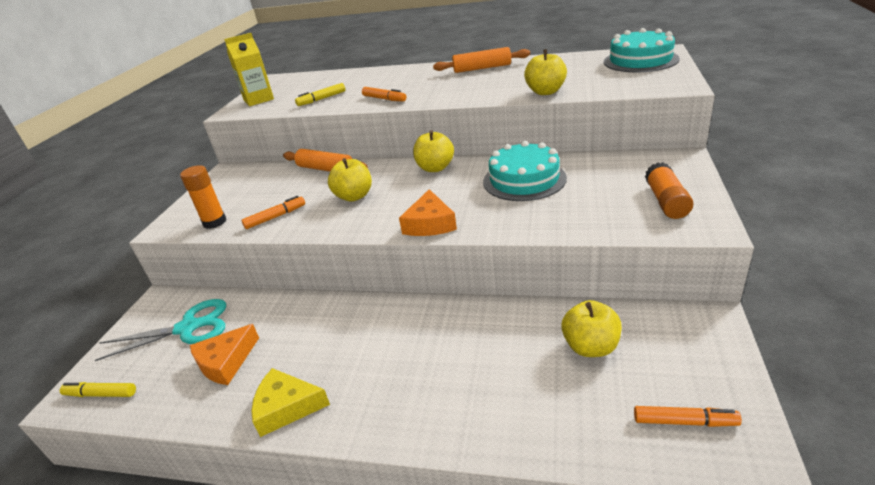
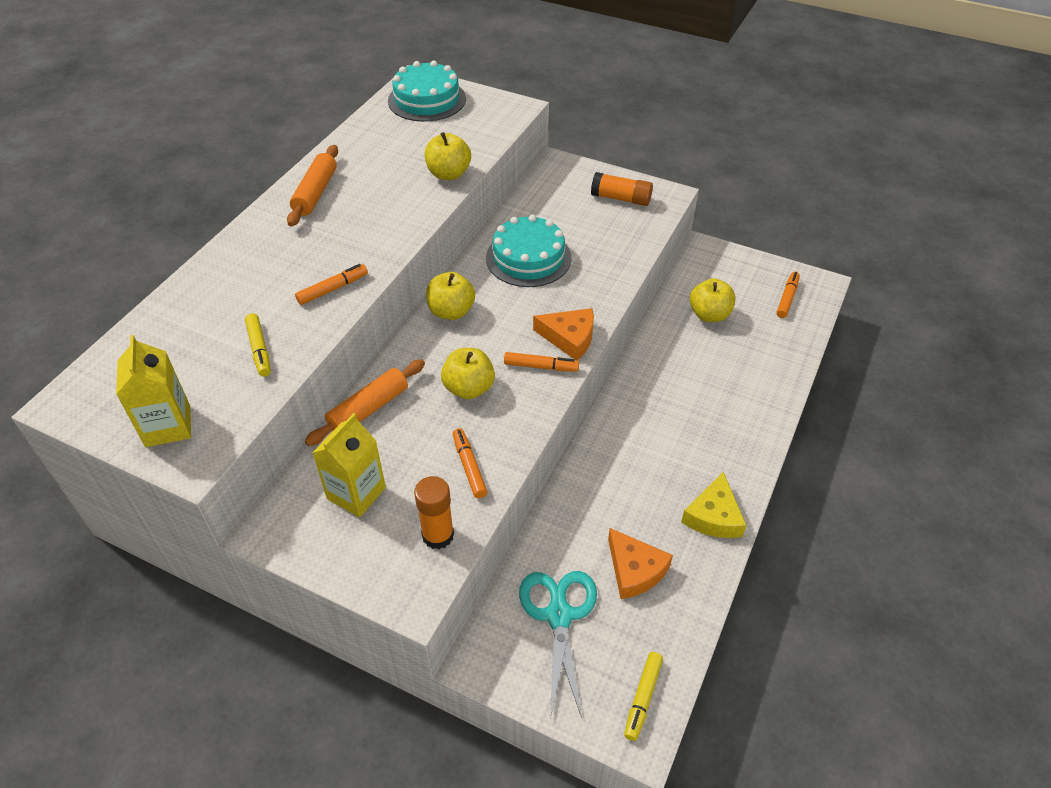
camera: 80 degrees left, 15 degrees up
(253, 186) = (356, 493): none -> yellow carton
(388, 219) = (541, 366): none -> orange marker

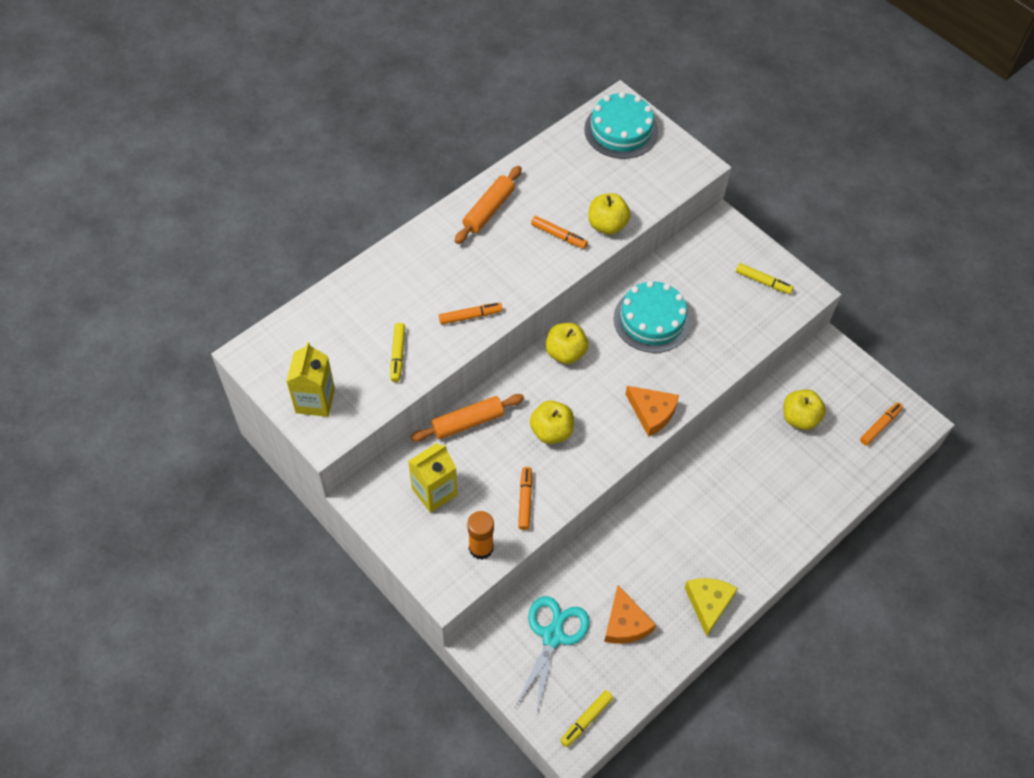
camera: 20 degrees right, 10 degrees up
(541, 366) = (617, 432): orange marker -> orange marker (558, 236)
(621, 198) = (763, 282): orange glue stick -> yellow marker
(713, 516) = (708, 603): yellow cheese -> yellow cheese turned 150 degrees clockwise

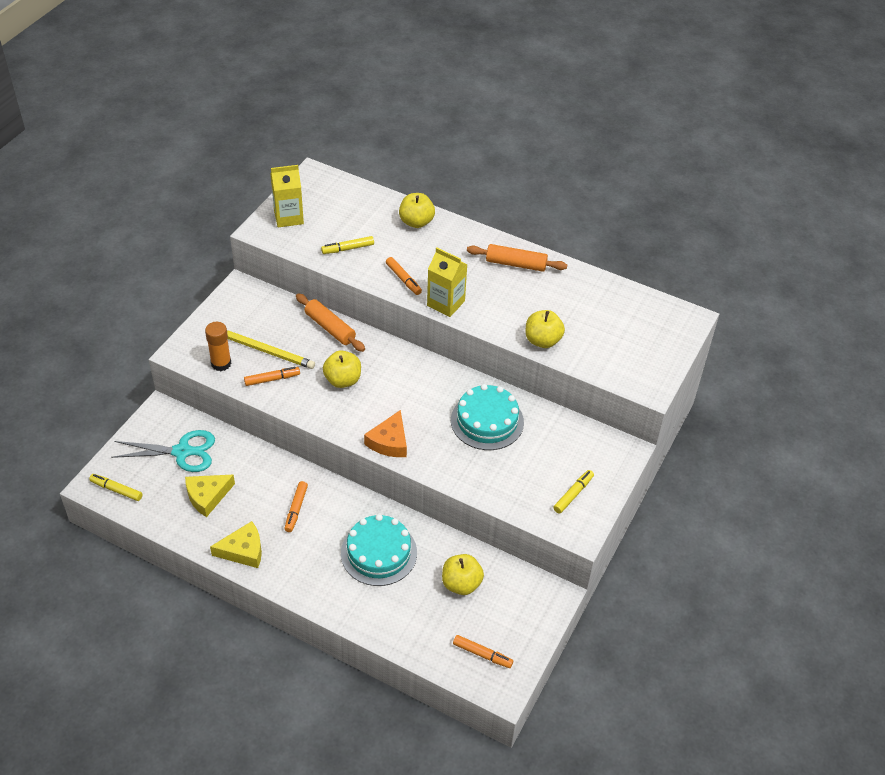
camera: 70 degrees right, 10 degrees down
(434, 492) = (260, 325): yellow carton -> yellow carton (446, 303)
(478, 497) = (265, 350): none -> yellow pencil
(558, 236) = (513, 312): orange marker -> orange marker (296, 509)
(565, 353) = (424, 371): yellow apple -> yellow apple (416, 222)
(621, 130) = (657, 326): turquoise cake -> turquoise cake (379, 553)
(625, 623) = (207, 496): orange cheese -> yellow cheese
(763, 282) = (573, 494): yellow marker -> yellow marker turned 150 degrees counterclockwise

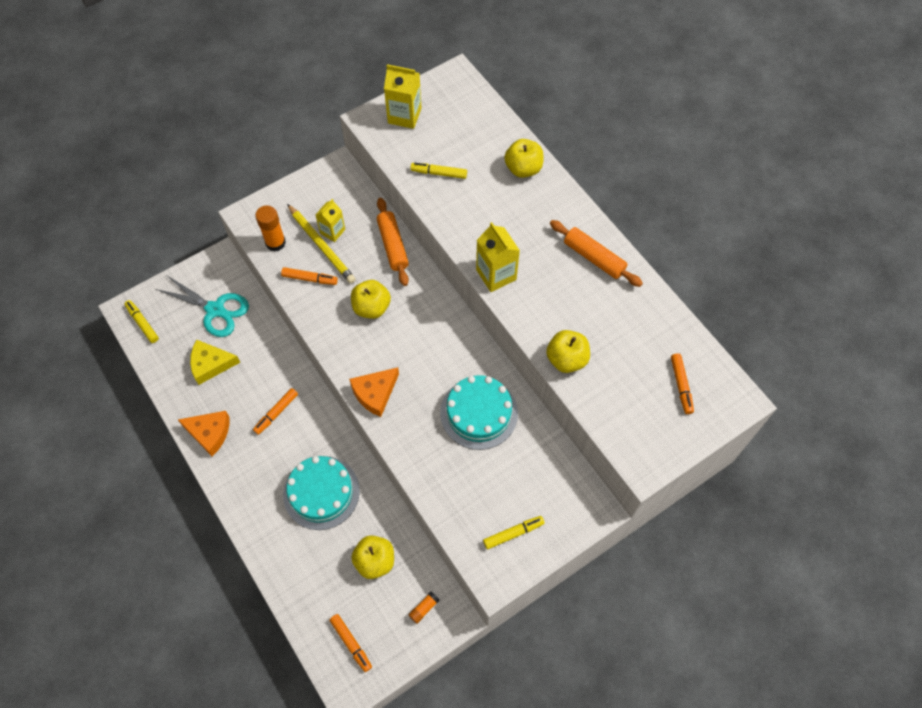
camera: 30 degrees right, 15 degrees up
(243, 550) = (209, 433): yellow cheese -> orange cheese
(268, 336) = (332, 231): none -> yellow carton
(403, 279) = (471, 230): orange marker -> orange marker (681, 385)
(526, 600) = (424, 608): none -> orange glue stick

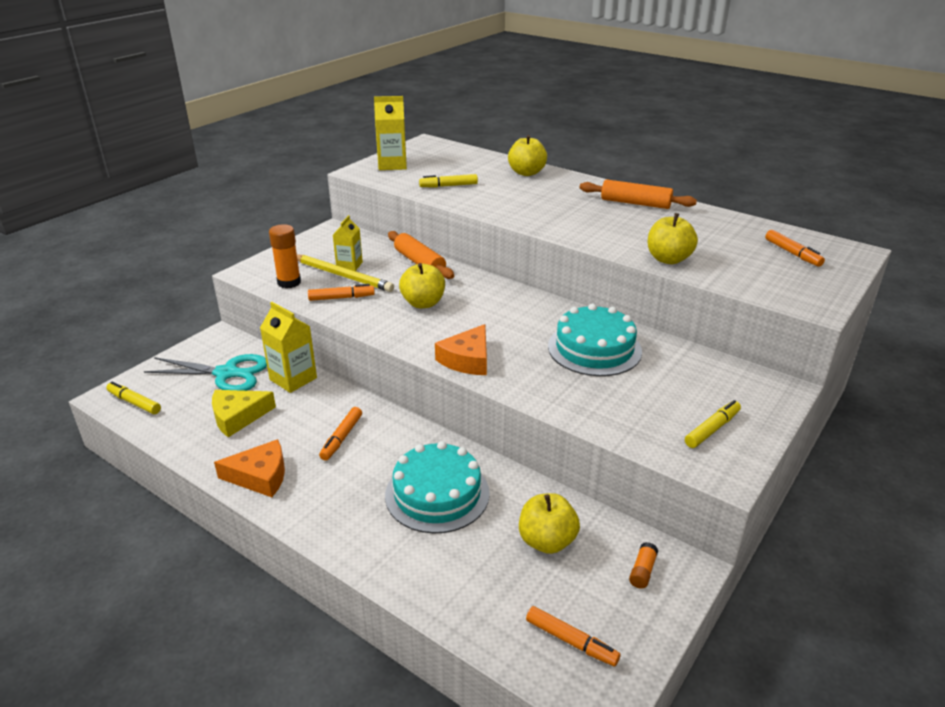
camera: 20 degrees left, 30 degrees down
(496, 275) = (551, 226): yellow carton -> yellow carton (293, 379)

